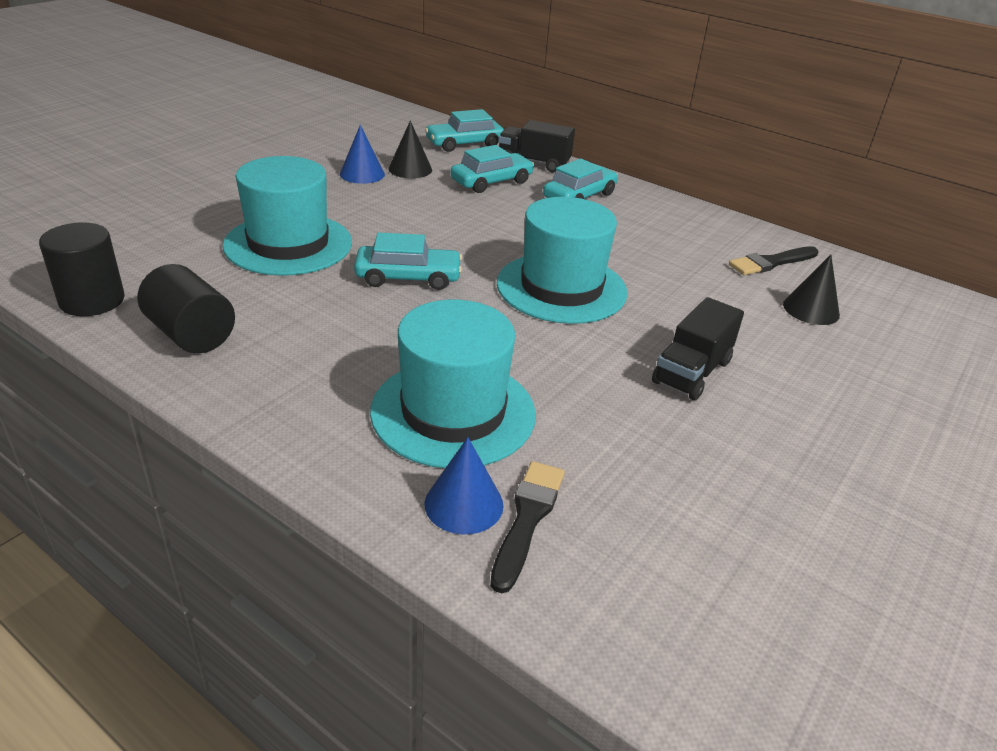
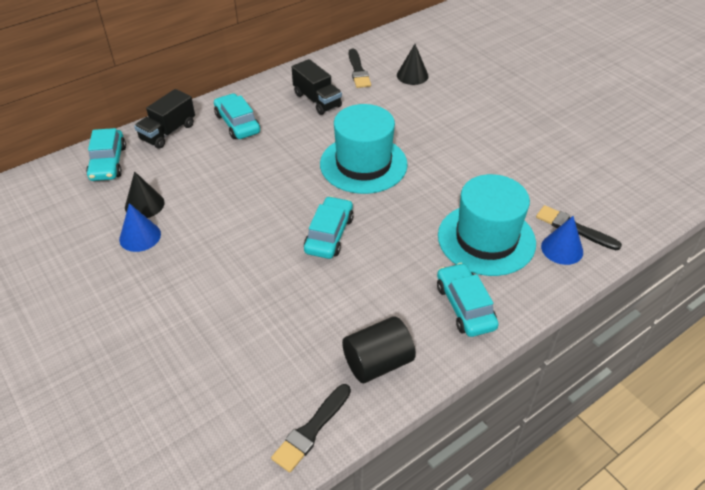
camera: 70 degrees left, 10 degrees up
(92, 300) = (311, 430): black cylinder -> black brush
(288, 244) = (255, 297): turquoise hat -> none
(491, 182) = (192, 162): turquoise car -> turquoise car (465, 306)
(691, 372) = (463, 138): black truck -> black truck (317, 100)

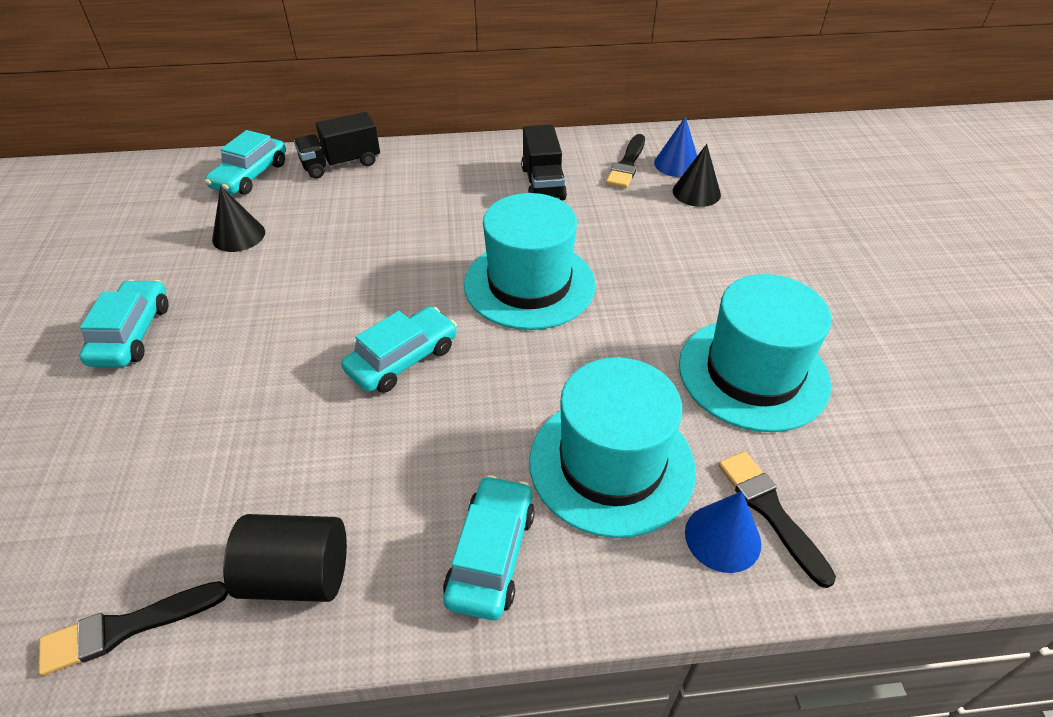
camera: 30 degrees right, 0 degrees up
(140, 236) = (198, 270): blue cone -> blue cone (677, 164)
(237, 123) = (424, 179): turquoise car -> turquoise car (132, 334)
(518, 166) = (753, 373): none -> turquoise hat

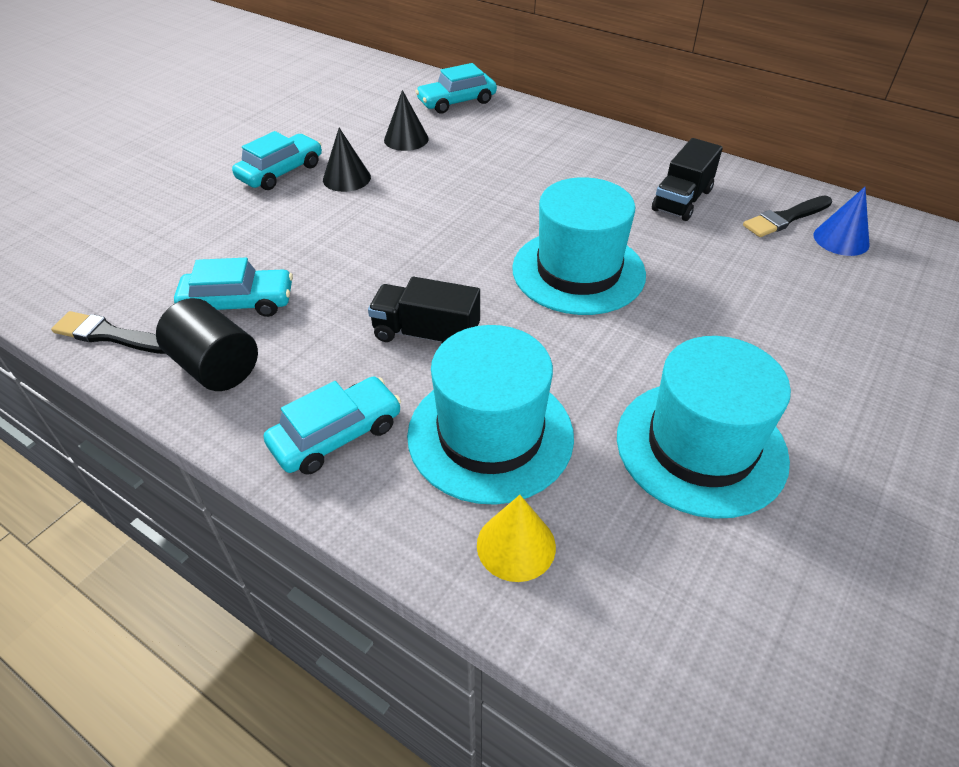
camera: 40 degrees right, 0 degrees up
(341, 164) = (530, 118): black truck -> black truck (426, 334)
(403, 359) = (423, 274): turquoise car -> turquoise car (238, 303)
(696, 192) = (832, 272): black cone -> black cone (346, 178)
(722, 537) = (516, 545): blue cone -> yellow cone
(770, 511) = (581, 557): black brush -> none

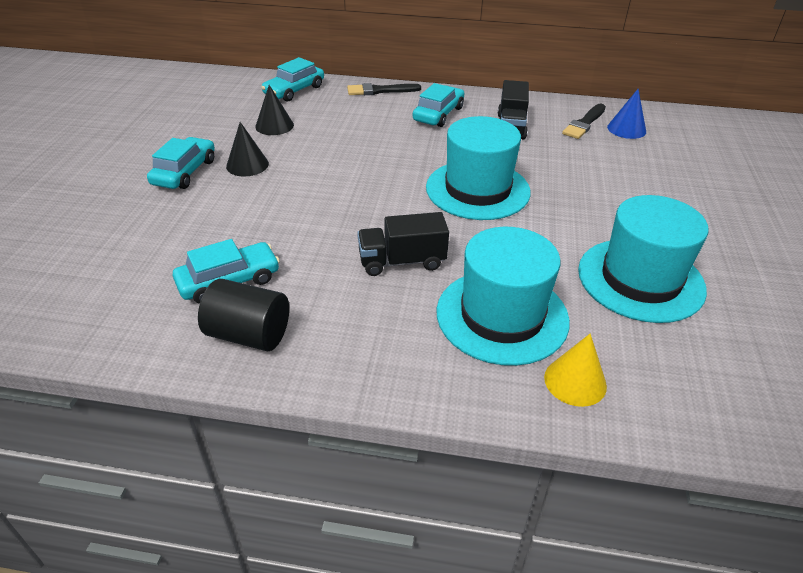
camera: 25 degrees left, 5 degrees down
(110, 335) = (129, 339): black brush -> black brush (380, 91)
(336, 435) = (390, 353): turquoise car -> turquoise car (438, 114)

